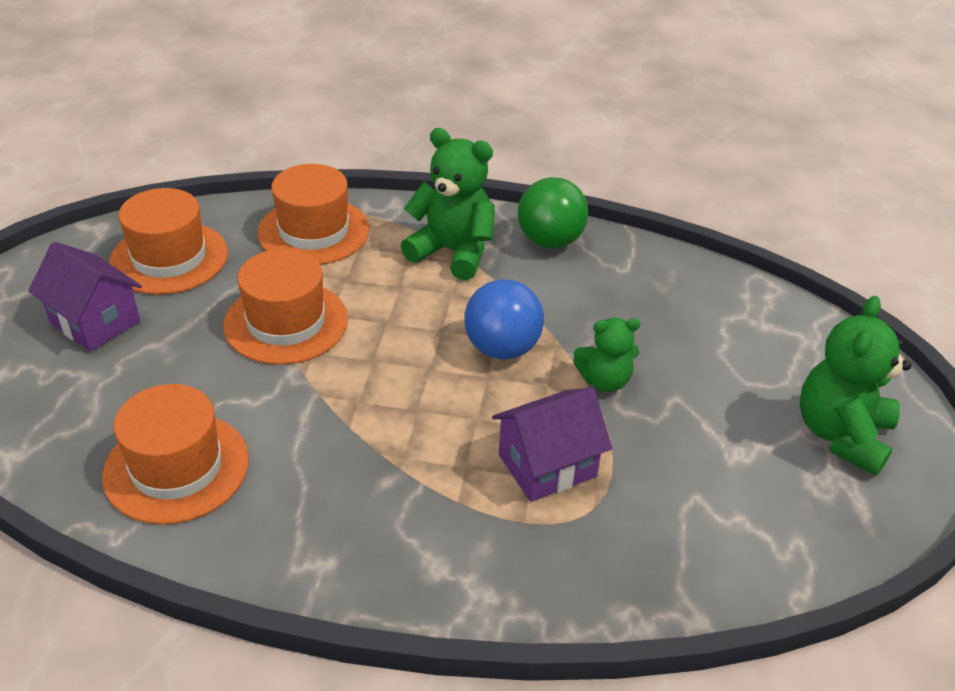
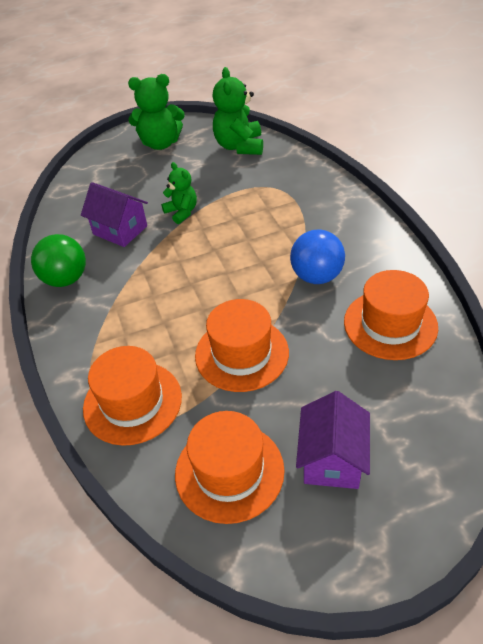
camera: 115 degrees left, 5 degrees up
(453, 252) = (108, 316): green teddy bear -> green teddy bear (239, 146)
(502, 348) = (186, 254): blue ball -> blue ball (316, 276)
(547, 465) = (256, 207): purple house -> purple house (120, 230)

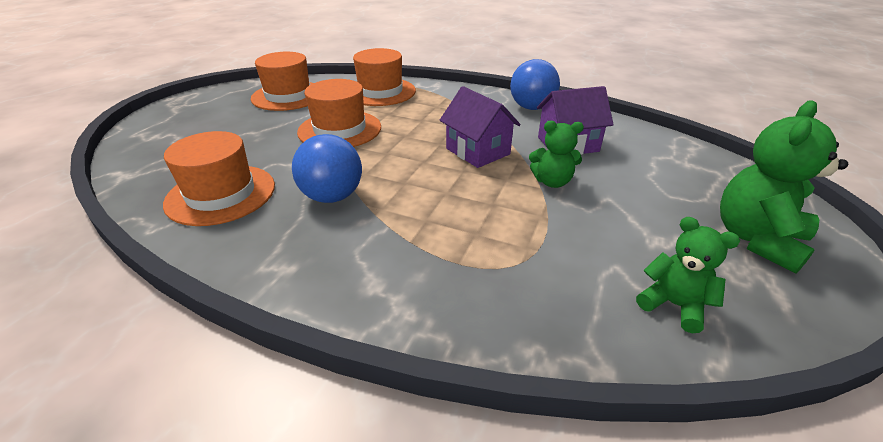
camera: 130 degrees right, 10 degrees down
(66, 279) = (531, 107): green ball -> blue ball
(239, 146) = (673, 305): green teddy bear -> green teddy bear, size x0.61
(332, 459) = (225, 118): purple house -> purple house (477, 151)

